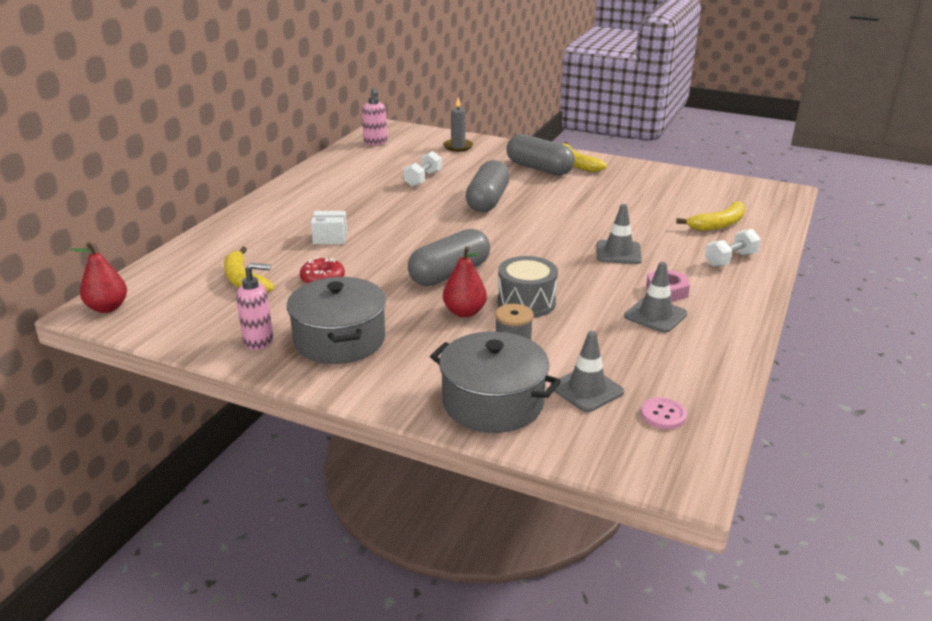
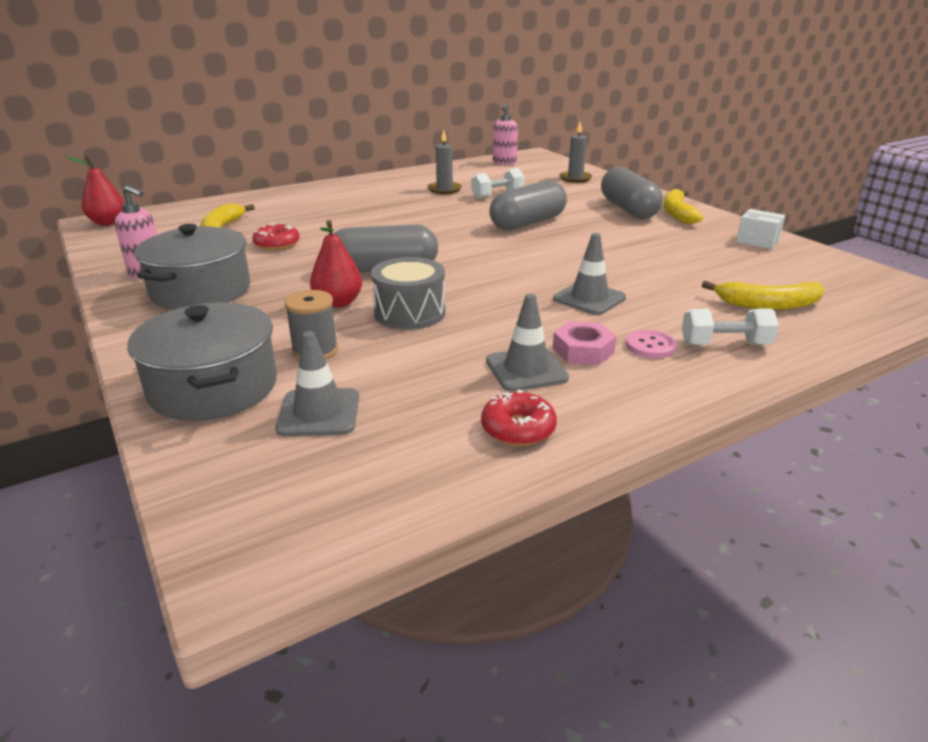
camera: 35 degrees right, 0 degrees up
(330, 238) = (339, 218): white box -> white box (757, 241)
(370, 184) = (444, 189): none -> grey candle
(663, 415) = (349, 475): pink button -> pink button (650, 346)
(703, 352) = (518, 428): none -> red donut

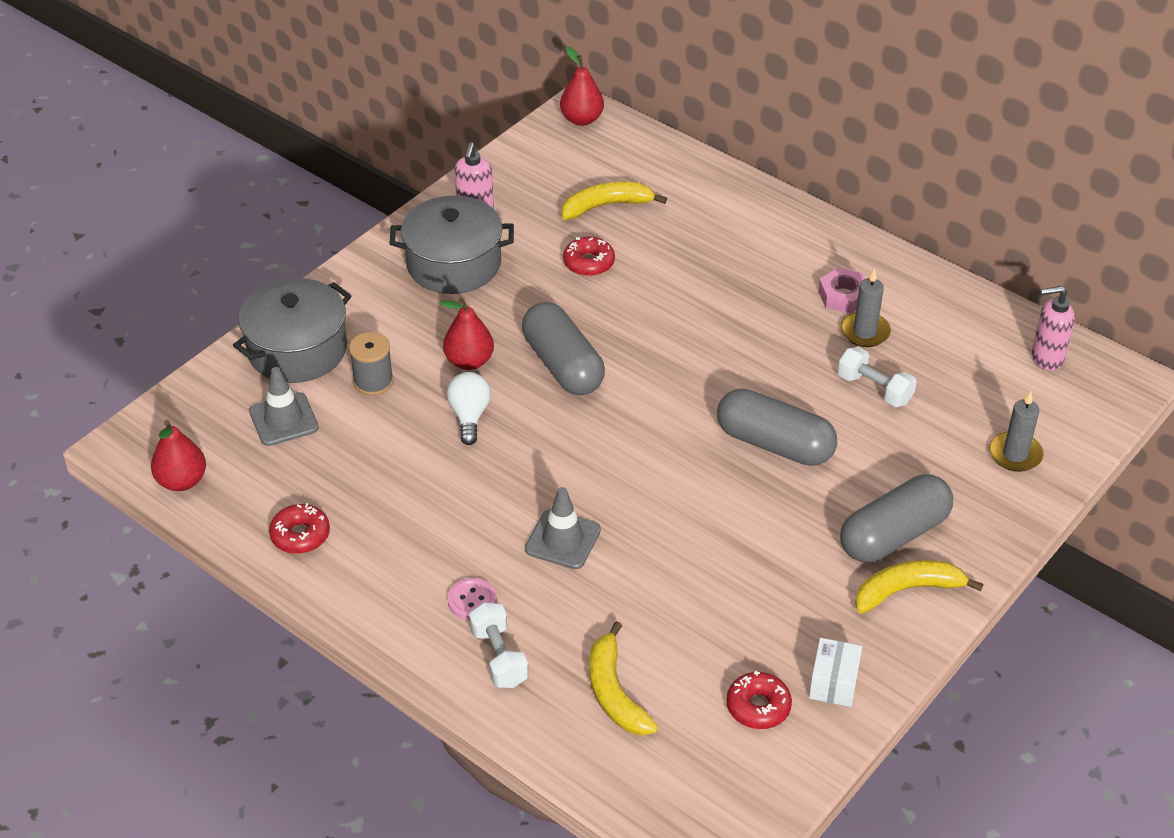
camera: 70 degrees right, 15 degrees up
(361, 512) = (182, 481): none -> red pear
(410, 313) = (469, 416): grey drum -> white light bulb
(526, 369) = (392, 521): grey traffic cone -> none
(583, 350) = (443, 553): pink nut -> pink nut (843, 296)
(780, 263) = (758, 707): none -> red donut

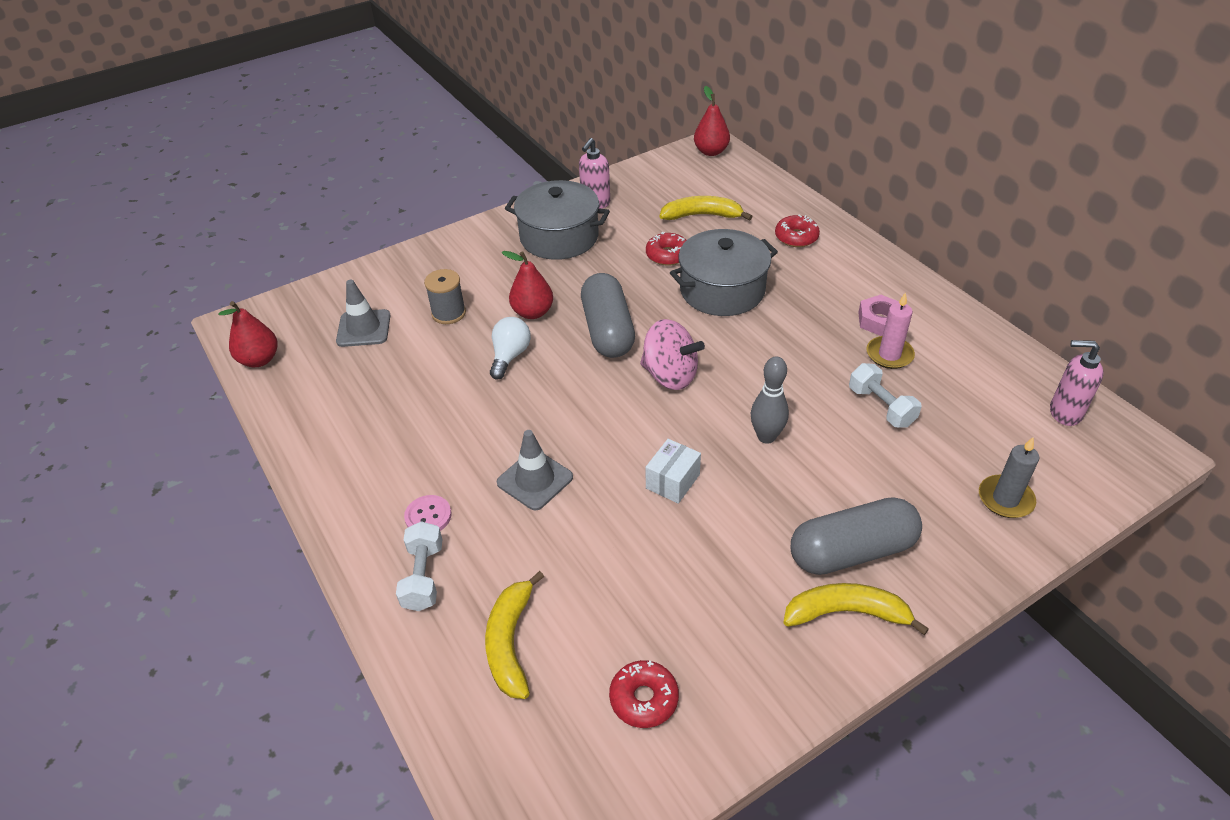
camera: 20 degrees right, 0 degrees up
(297, 350) = (405, 278): grey pot -> grey pot (722, 290)
(300, 535) = (321, 424): red donut -> red donut (796, 237)
(651, 401) = (670, 375): none -> pink spinning top
(774, 444) = (766, 437): grey capsule -> grey bowling pin
(833, 683) = (732, 694): white box -> white box (672, 481)
(864, 332) = (889, 355): grey candle -> pink candle

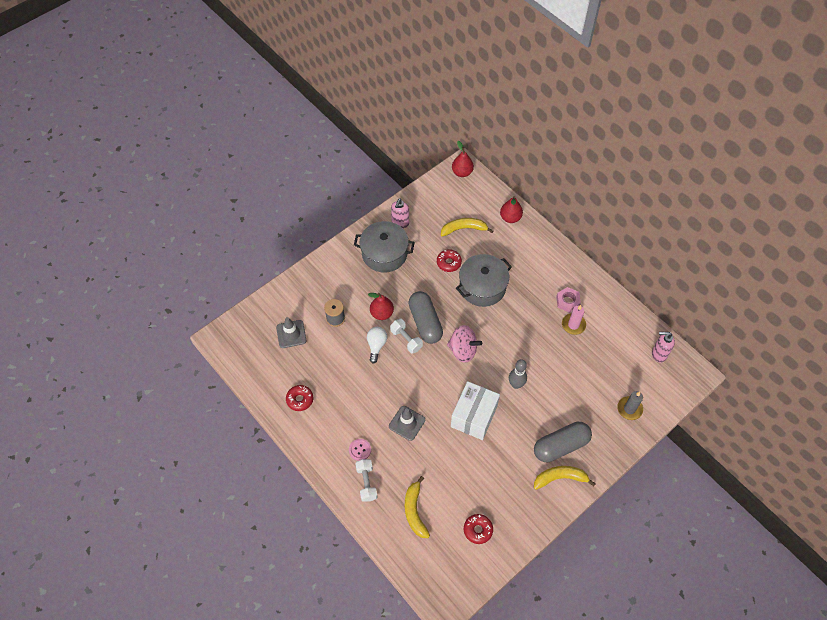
camera: 10 degrees left, 15 degrees up
(259, 360) = (240, 362): red pear -> red pear (510, 218)
(672, 481) = (474, 416): white box -> white box, size x1.89
(796, 237) = (519, 242): red donut -> red donut (300, 399)
(881, 407) = (570, 360): white dumbbell -> white dumbbell (406, 339)

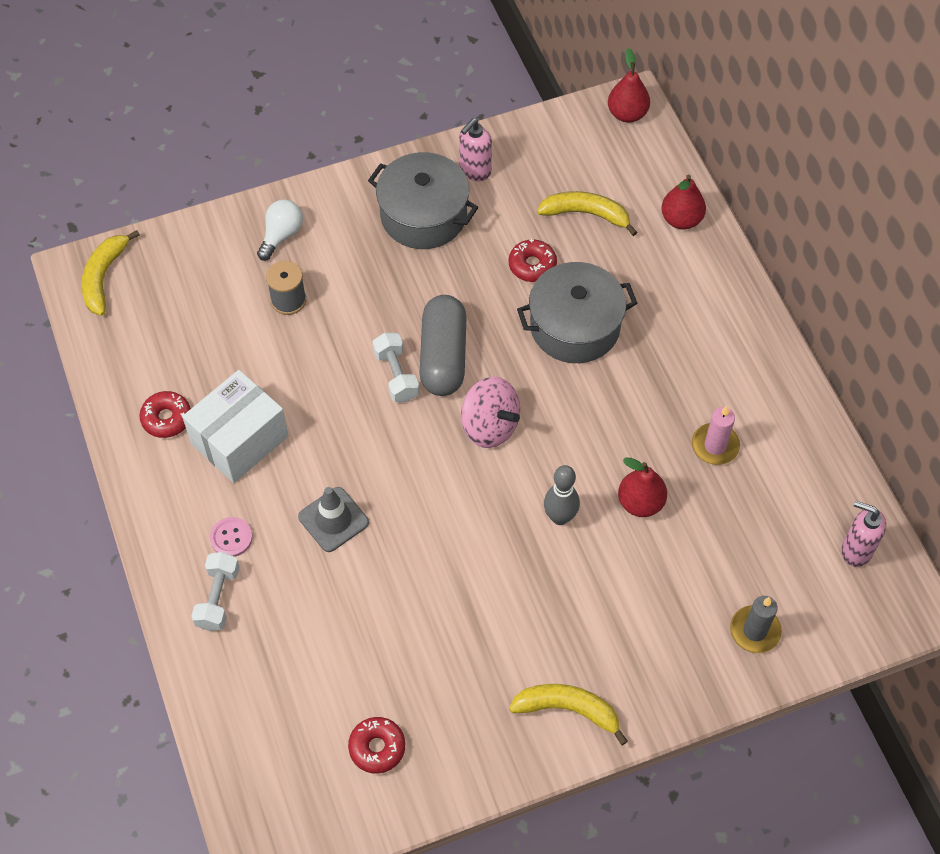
camera: 20 degrees right, 0 degrees up
(291, 334) = (201, 303): grey traffic cone -> none
(376, 345) = (339, 369): white light bulb -> white light bulb (281, 235)
(382, 313) = (373, 316): red pear -> red pear (640, 503)
(415, 511) = (280, 675): yellow banana -> yellow banana (104, 277)
(474, 416) = (458, 547): white box -> white box (239, 440)
(561, 446) = (594, 653): grey capsule -> none
(567, 301) = (723, 400): pink nut -> none

